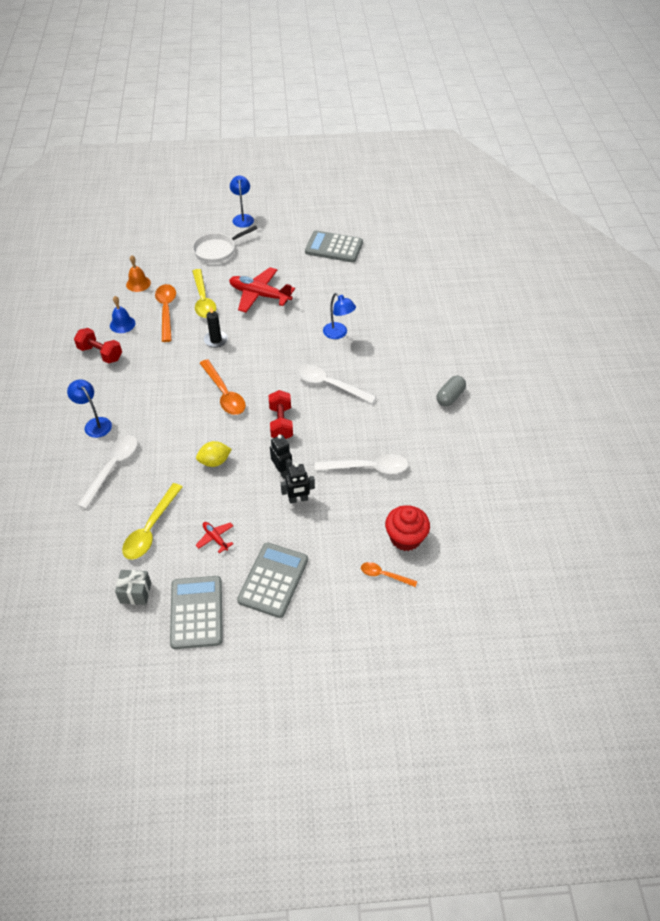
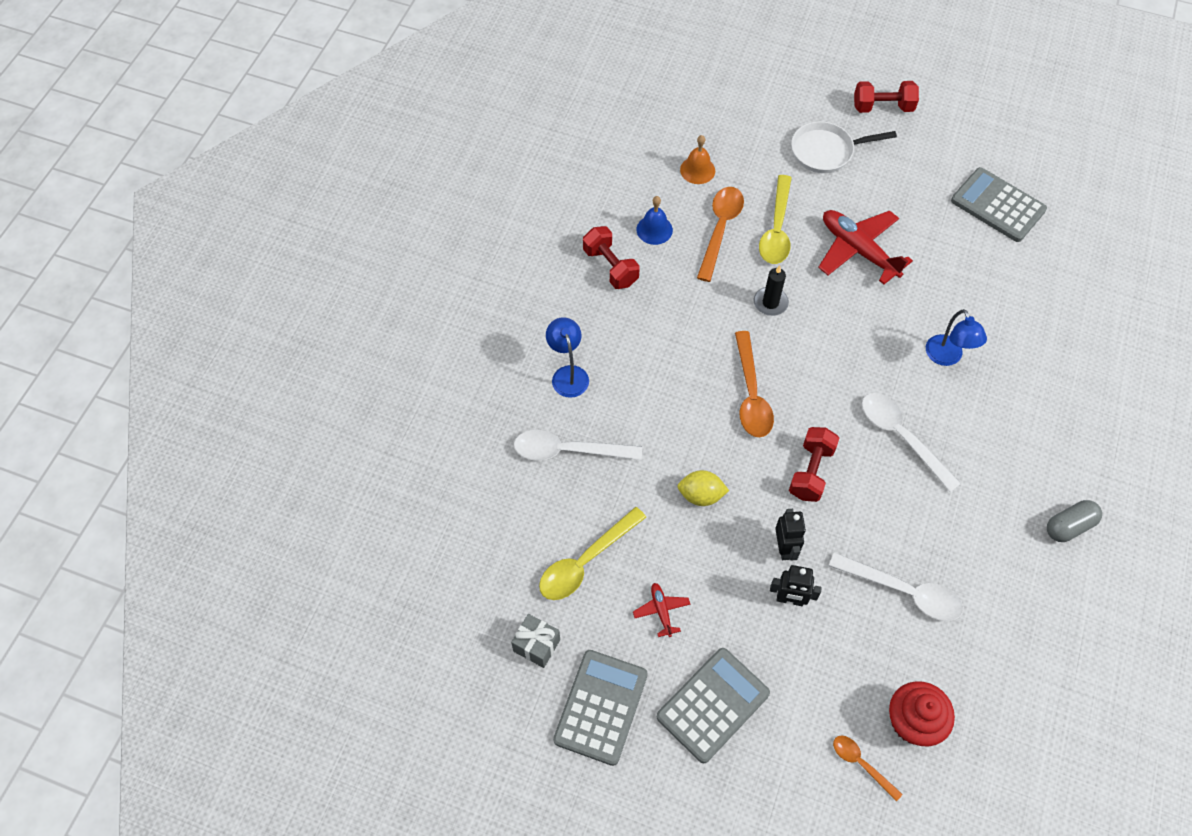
camera: 25 degrees right, 10 degrees up
(112, 468) = (568, 451): white spoon -> white spoon turned 135 degrees counterclockwise
(243, 218) = (882, 107): blue lamp -> red dumbbell

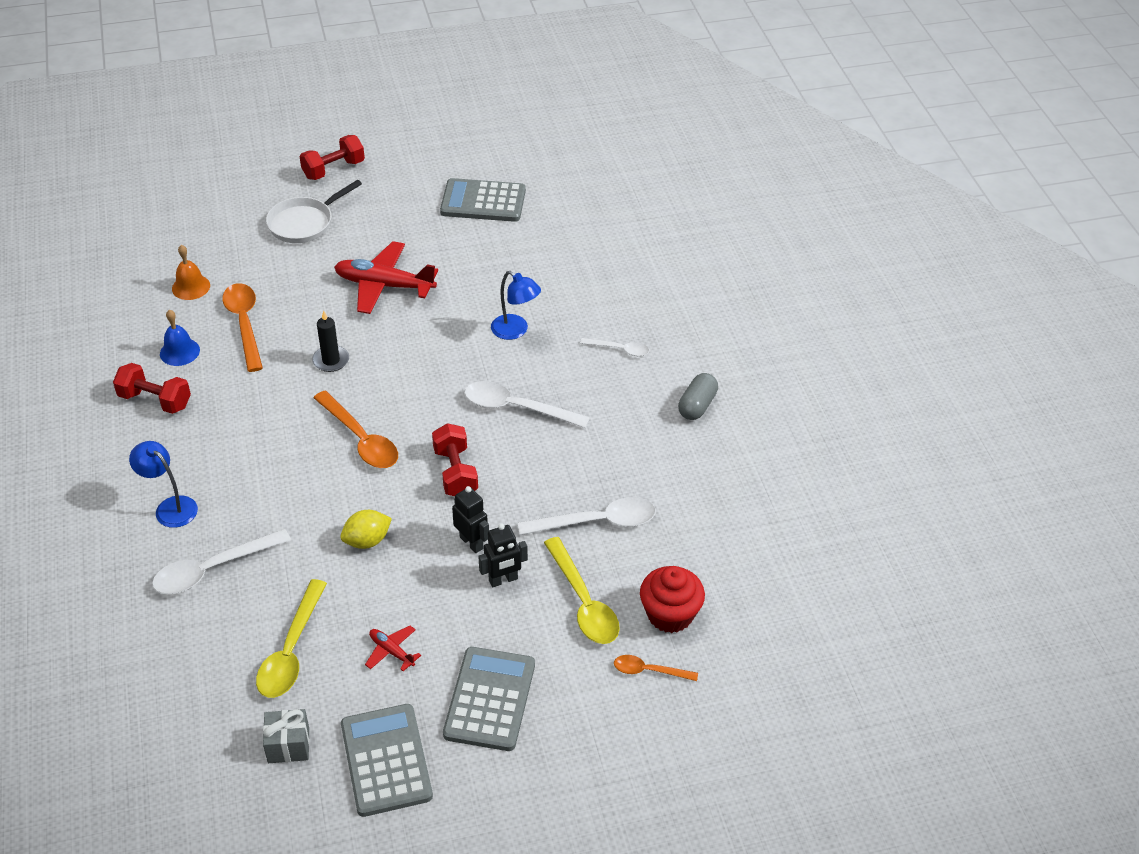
camera: 35 degrees left, 15 degrees down
(776, 229) = (298, 301): yellow spoon -> yellow spoon (583, 602)
(1031, 427) = (619, 349): none -> white spoon

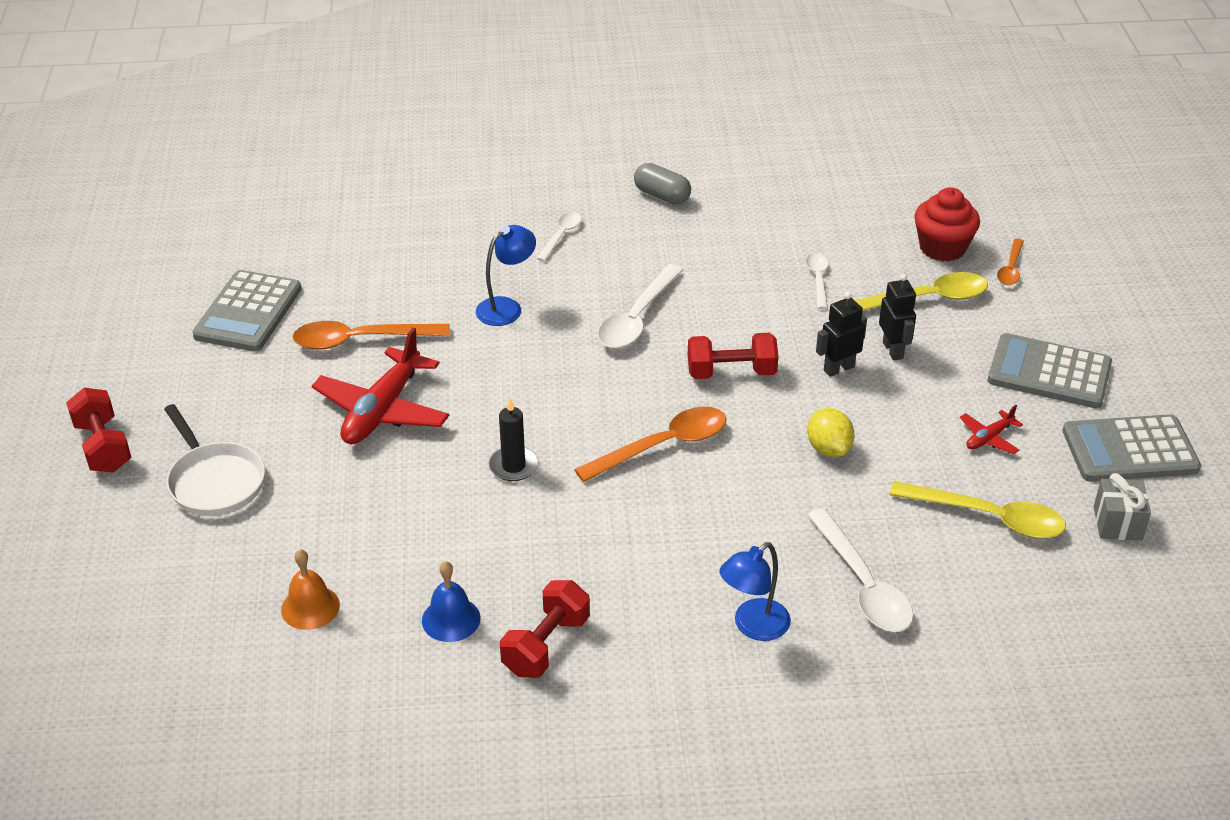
camera: 80 degrees left, 5 degrees down
(244, 324) = (414, 549): orange spoon -> orange spoon (361, 340)
(596, 522) = (818, 279): white spoon -> white spoon, size x0.56

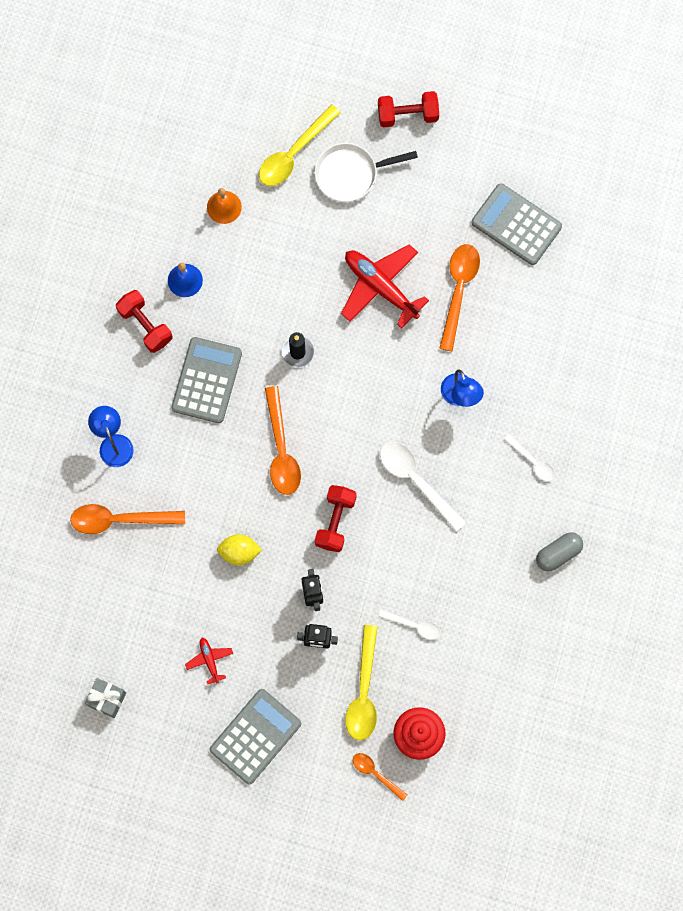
camera: 110 degrees right, 35 degrees up
(863, 584) = (120, 520): white spoon -> orange spoon
(988, 517) = (142, 622): yellow spoon -> yellow spoon (294, 153)
(1129, 450) = (164, 746): grey calculator -> grey calculator (207, 380)

